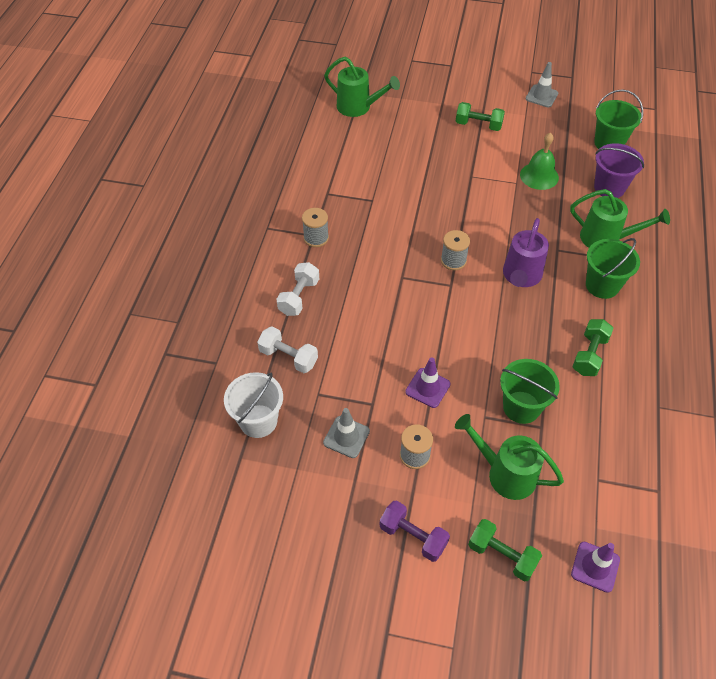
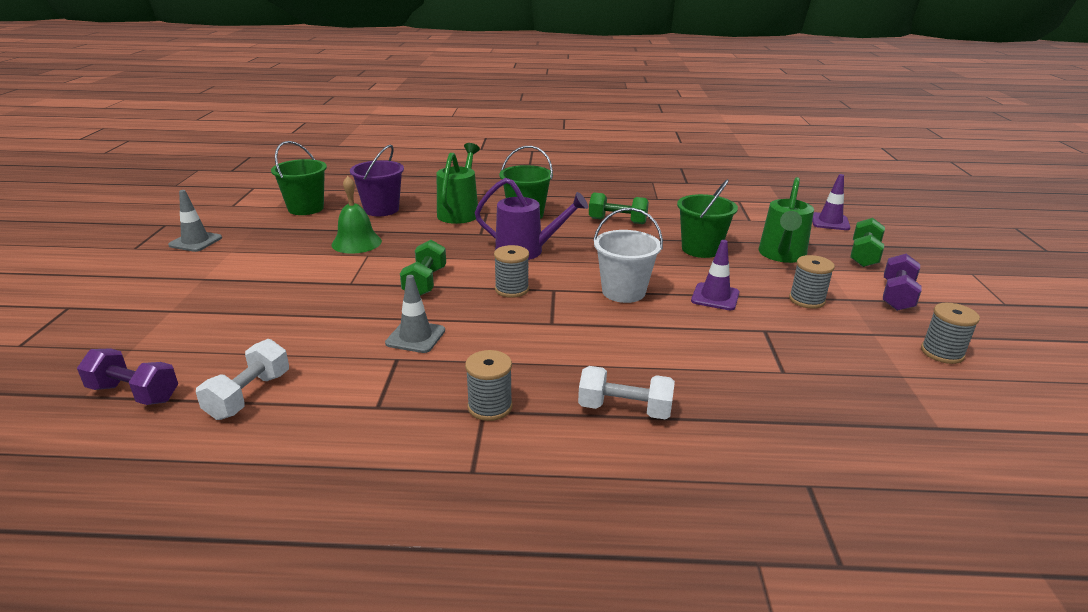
camera: 100 degrees left, 25 degrees down
(258, 421) = (869, 419): white bucket -> white bucket (623, 292)
(288, 357) = (743, 405): white dumbbell -> white dumbbell (249, 395)
(319, 516) = (942, 353): none -> grey spool
(346, 437) = (825, 344): grey traffic cone -> grey traffic cone (415, 337)
(358, 107) = (134, 393): green watering can -> purple dumbbell
(478, 125) = (240, 281): green dumbbell -> green dumbbell (425, 282)

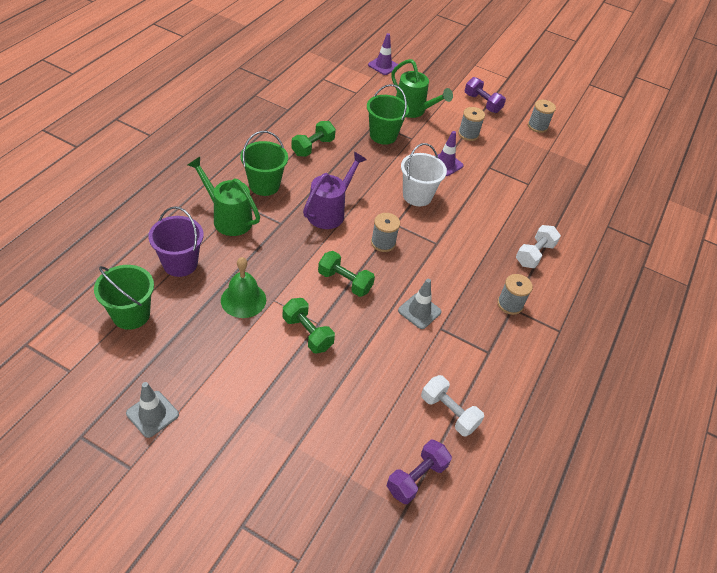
camera: 70 degrees left, 20 degrees up
(864, 255) = (433, 83): green dumbbell -> green dumbbell (307, 333)

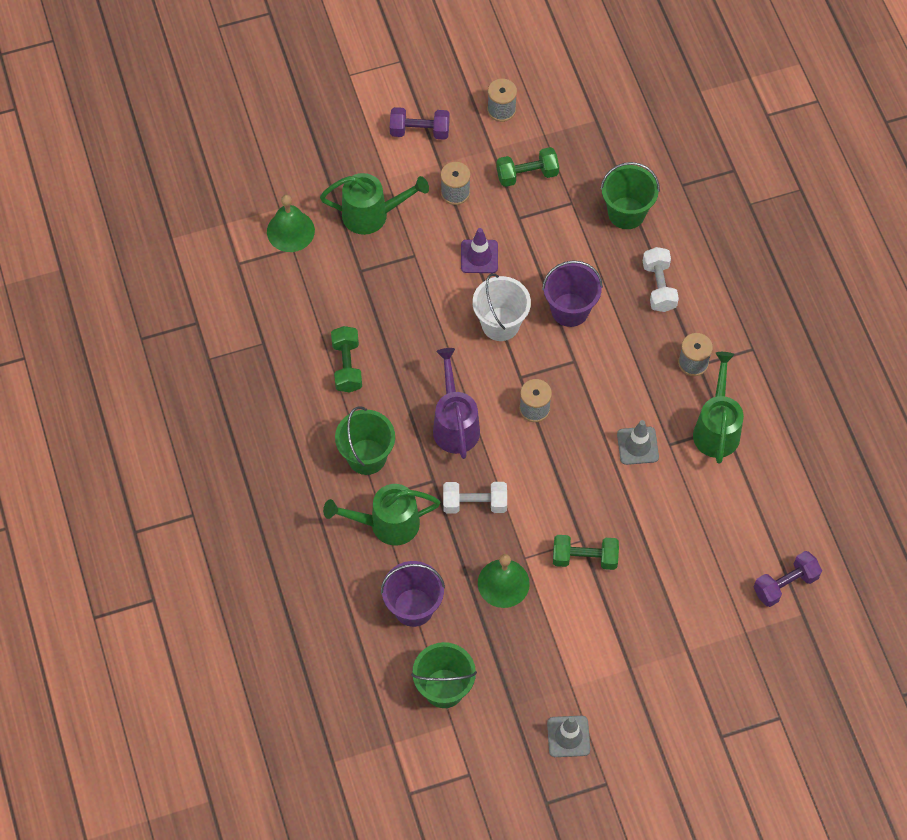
camera: 40 degrees left, 15 degrees up
(344, 282) = (553, 481): green dumbbell -> green dumbbell (527, 174)
(365, 87) = (290, 231): none -> green bell
(383, 66) = (268, 178): purple traffic cone -> none
(383, 135) = (386, 280): green bucket -> green bucket (626, 213)
(416, 478) = (785, 584): purple dumbbell -> purple dumbbell turned 60 degrees clockwise
(449, 412) = (752, 511): white dumbbell -> white dumbbell (474, 503)
(465, 221) = (570, 310): none -> purple bucket
(483, 347) = (716, 428): none -> green watering can

